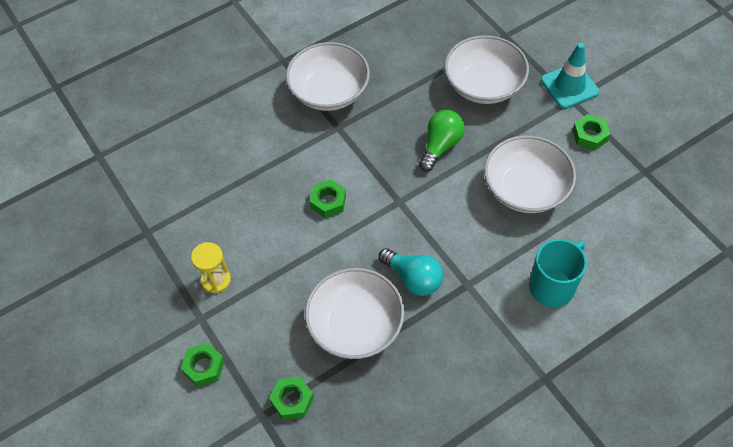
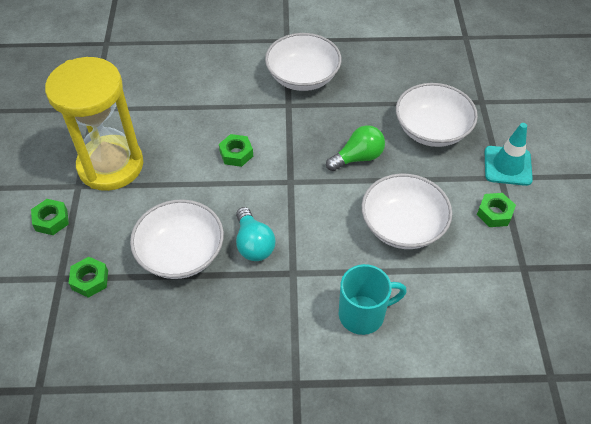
camera: 30 degrees right, 5 degrees down
(216, 280) = (111, 165): yellow hourglass -> yellow hourglass, size x2.49

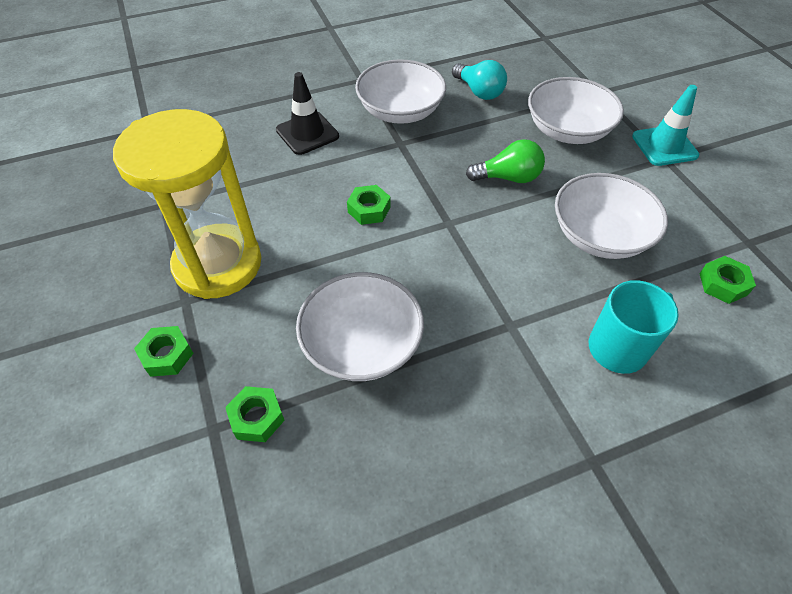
camera: 20 degrees left, 0 degrees up
(221, 78) = (307, 133): none -> black traffic cone
(253, 244) = (445, 306): turquoise light bulb -> turquoise light bulb (479, 92)
(358, 157) = (508, 178): green light bulb -> green light bulb turned 45 degrees clockwise
(494, 213) = (683, 196): green nut -> green nut (723, 284)

